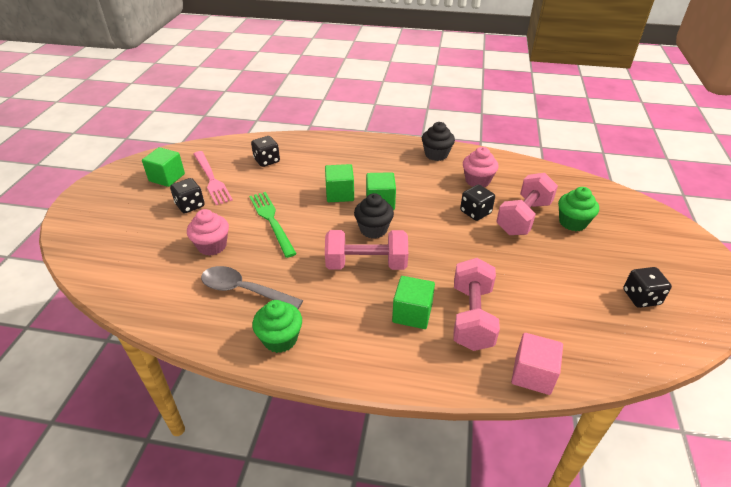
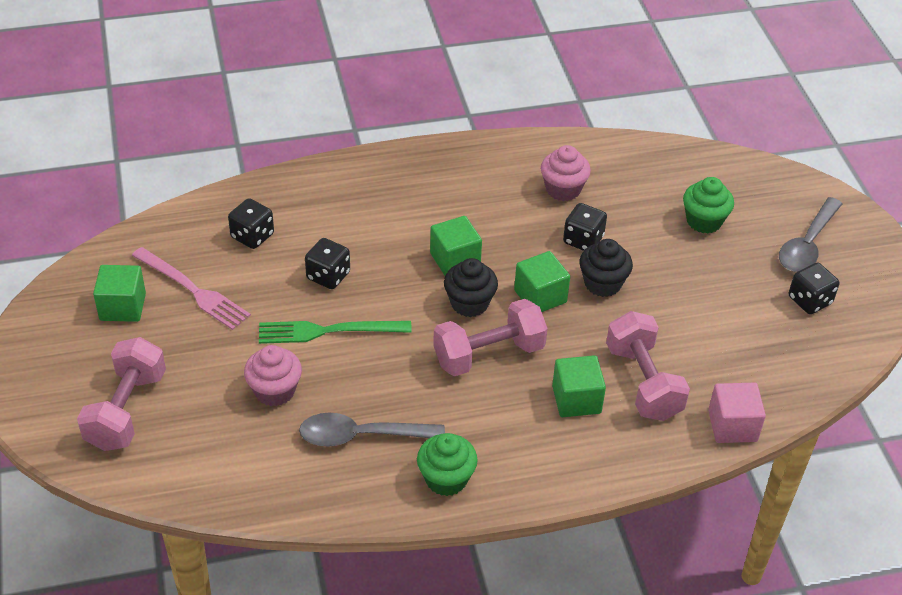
camera: 25 degrees left, 5 degrees up
(190, 205) = (196, 341): black dice -> black dice (328, 276)
(272, 221) = (329, 331): green fork -> green fork turned 45 degrees counterclockwise
(340, 194) = (393, 262): green cube -> green cube (540, 296)
(436, 154) = (487, 159): black cupcake -> black cupcake (602, 283)
(523, 217) = (644, 231): pink dumbbell -> pink dumbbell (126, 410)
(653, 258) = (807, 244): none -> grey spoon

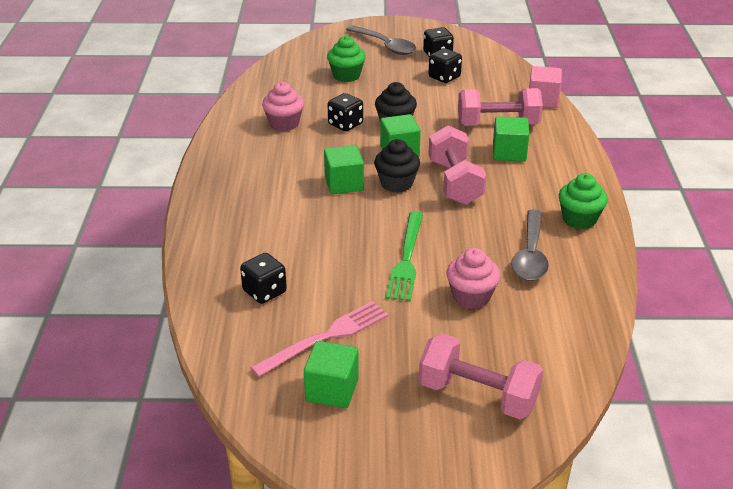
camera: 75 degrees left, 10 degrees down
(328, 276) = (337, 251): black dice -> black dice (444, 77)

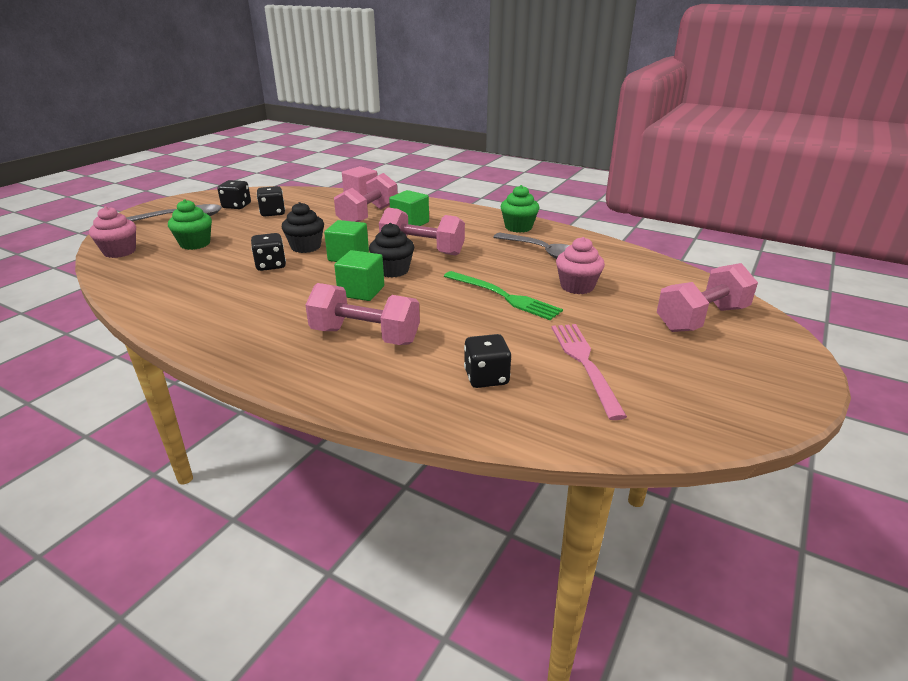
camera: 60 degrees left, 5 degrees down
(276, 214) = (365, 336): none -> pink dumbbell
(284, 124) = (218, 291): pink cupcake -> pink cupcake (120, 252)
(332, 390) = (664, 382): green cube -> none

